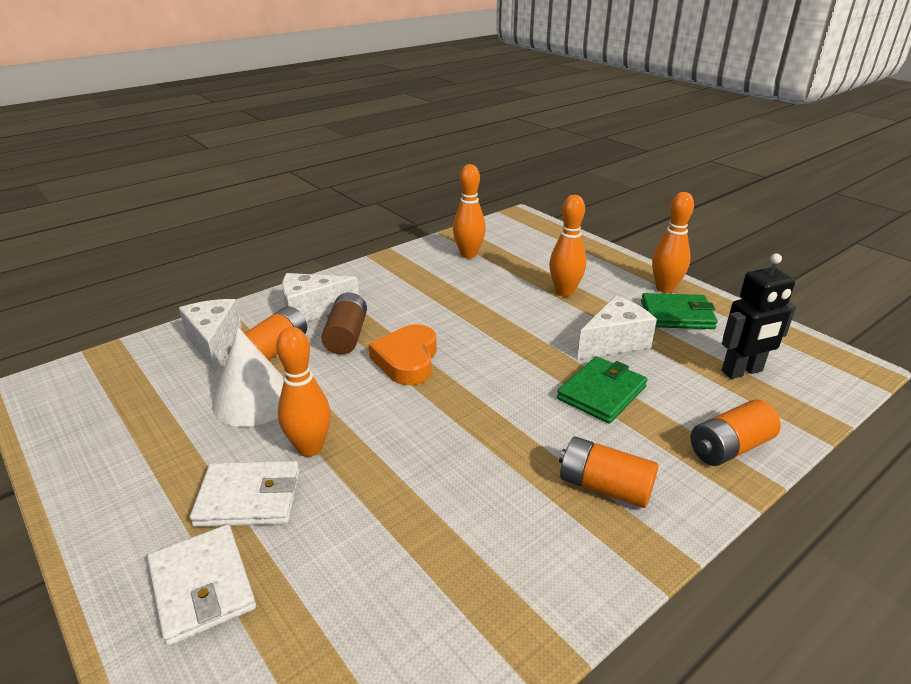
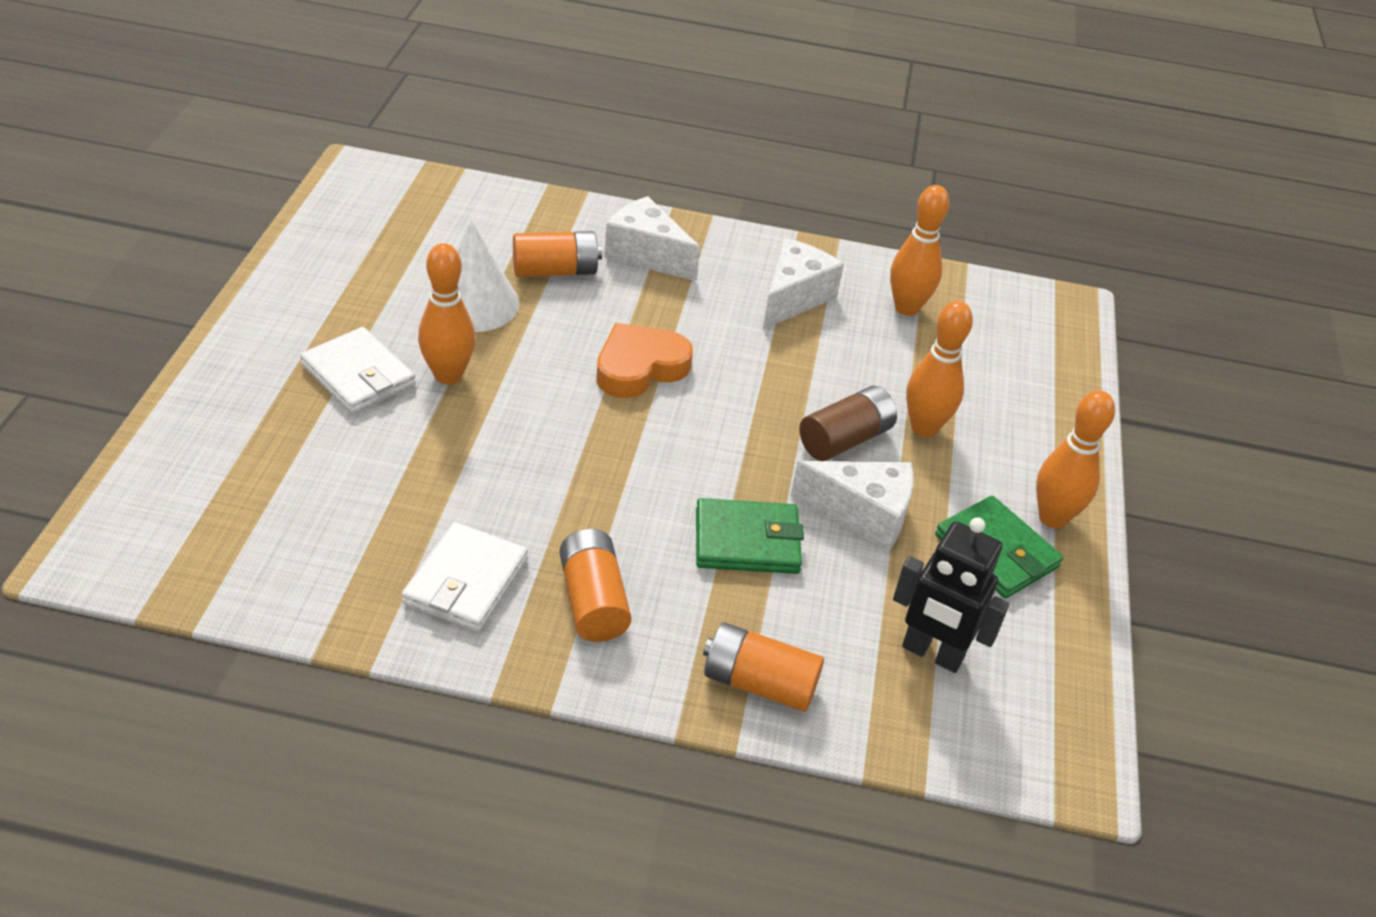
camera: 45 degrees right, 10 degrees up
(202, 586) = (254, 407): white wallet -> white wallet (466, 581)
(214, 343) = (522, 227): white cheese -> white cheese (794, 298)
(346, 336) = (631, 303): brown battery -> brown battery (845, 439)

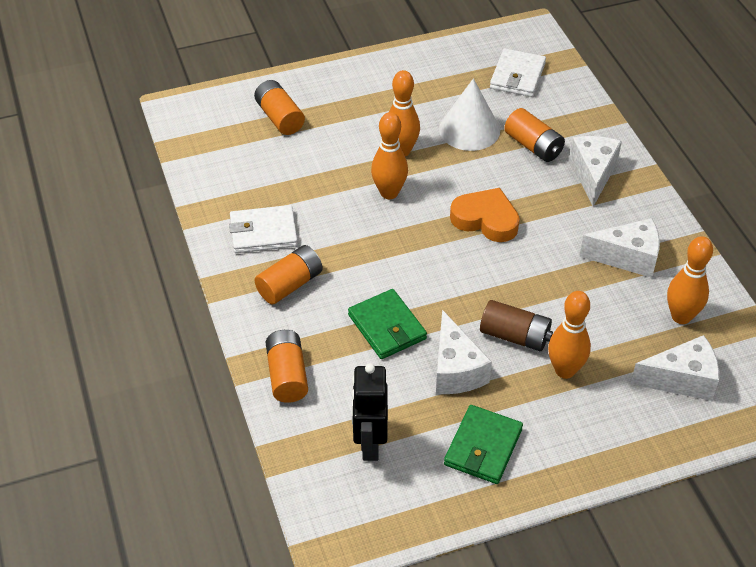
camera: 65 degrees right, 5 degrees up
(250, 455) = (279, 117): none -> orange battery
(358, 375) = (369, 120): white wallet -> white wallet (517, 76)
(993, 353) = (681, 380): none -> white cheese
(1052, 518) = (542, 467): orange bowling pin -> orange bowling pin (389, 193)

